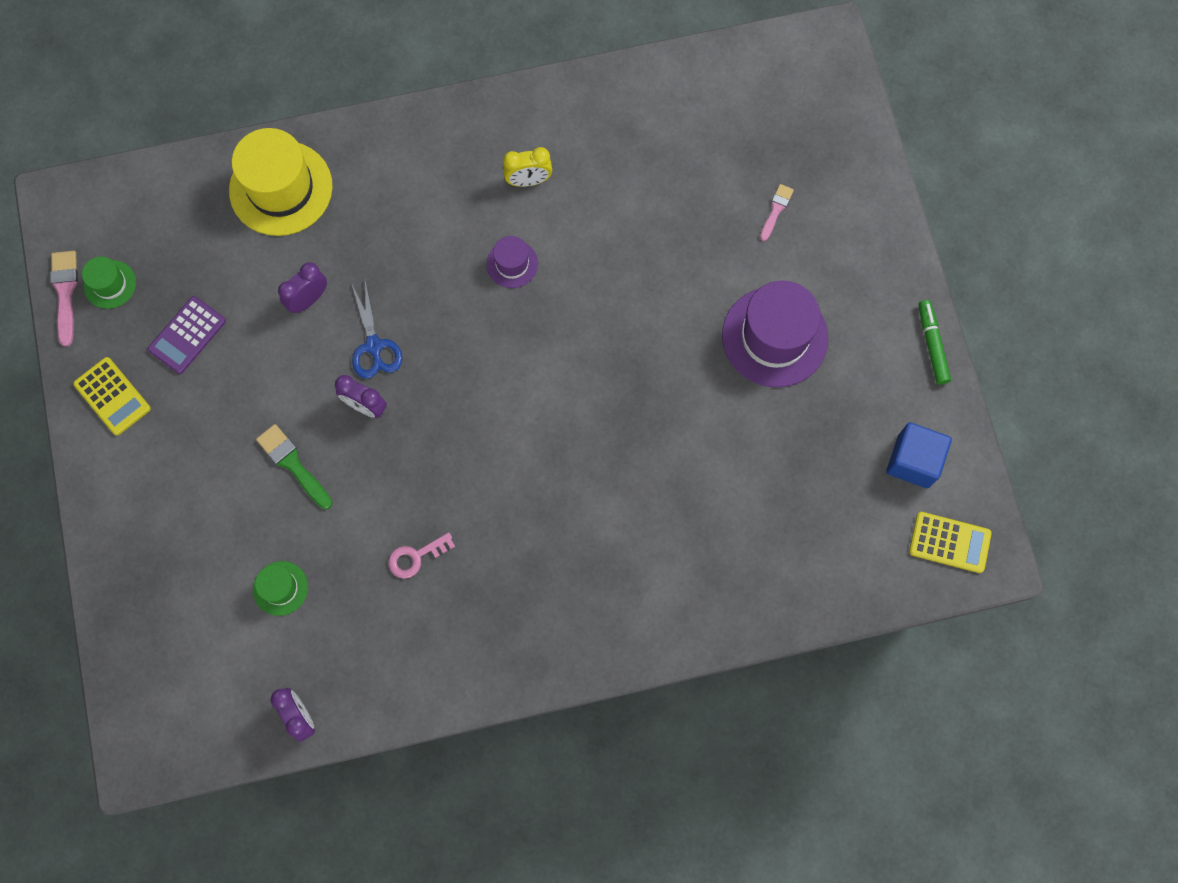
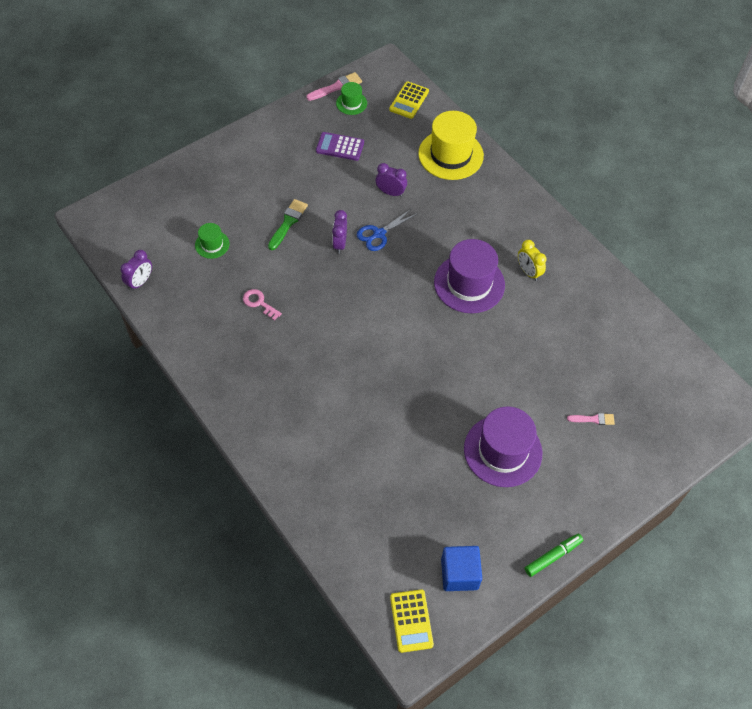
camera: 65 degrees right, 15 degrees down
(112, 396) = (288, 128): yellow calculator -> yellow calculator (409, 100)
(512, 264) = (469, 283): purple hat -> purple hat, size x2.03

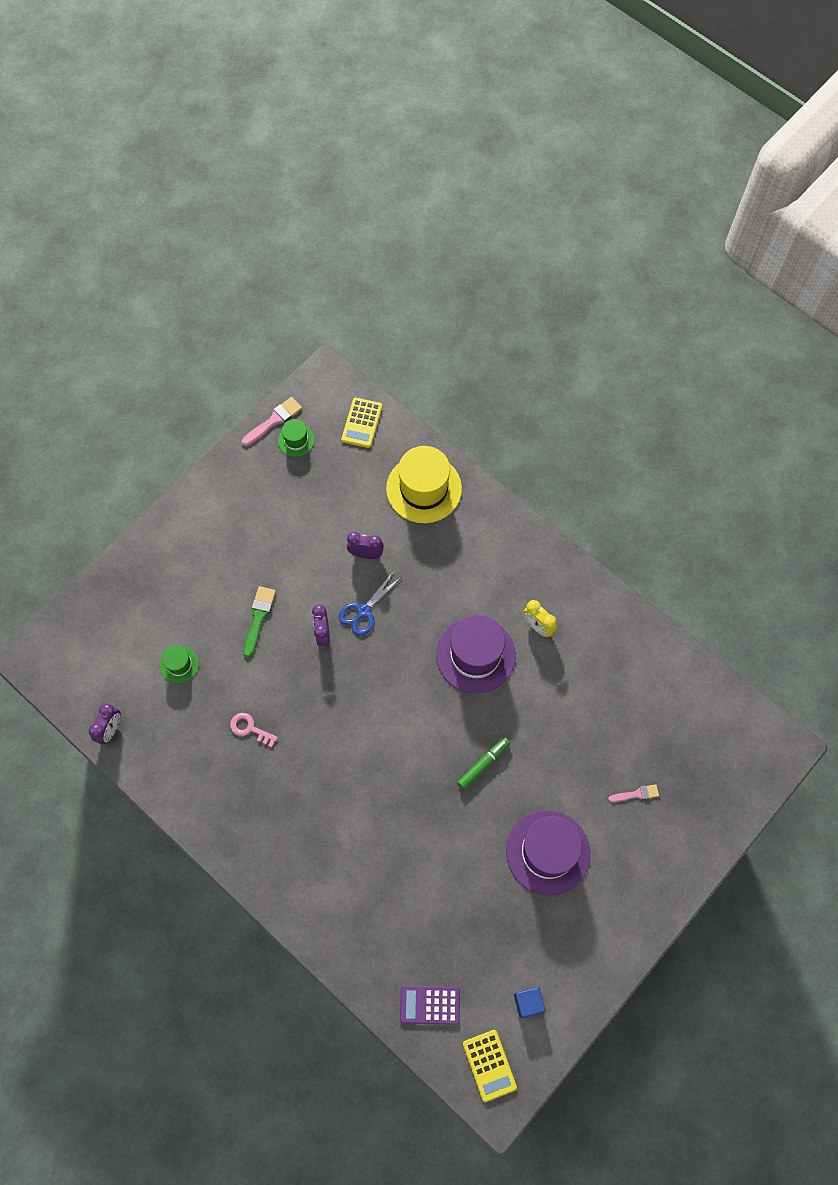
camera: 10 degrees left, 10 degrees up
(340, 147) = (295, 503): purple calculator -> purple calculator (430, 1005)
(459, 574) = (528, 1003): blue cube -> blue cube, size x0.67
(553, 556) = (619, 962): green marker -> green marker (483, 764)

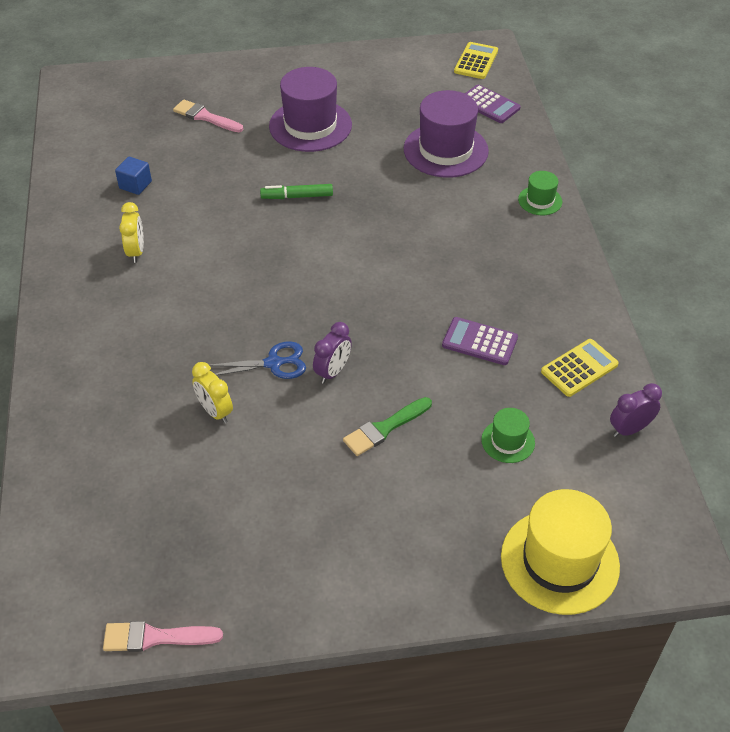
camera: 140 degrees left, 20 degrees down
(249, 728) = (479, 342): pink key -> purple calculator
(296, 440) = (156, 590): green hat -> green hat (540, 200)
(362, 423) = (63, 551): yellow calculator -> yellow calculator (579, 368)
(366, 554) = (215, 411): purple clock -> yellow clock
(424, 488) = (87, 431): yellow hat -> yellow hat (559, 561)
(475, 655) = (213, 266): purple hat -> purple hat (445, 150)
(528, 1003) = (416, 71): blue cube -> blue cube (135, 185)
(636, 794) = (205, 117): pink brush -> pink brush, size x1.55

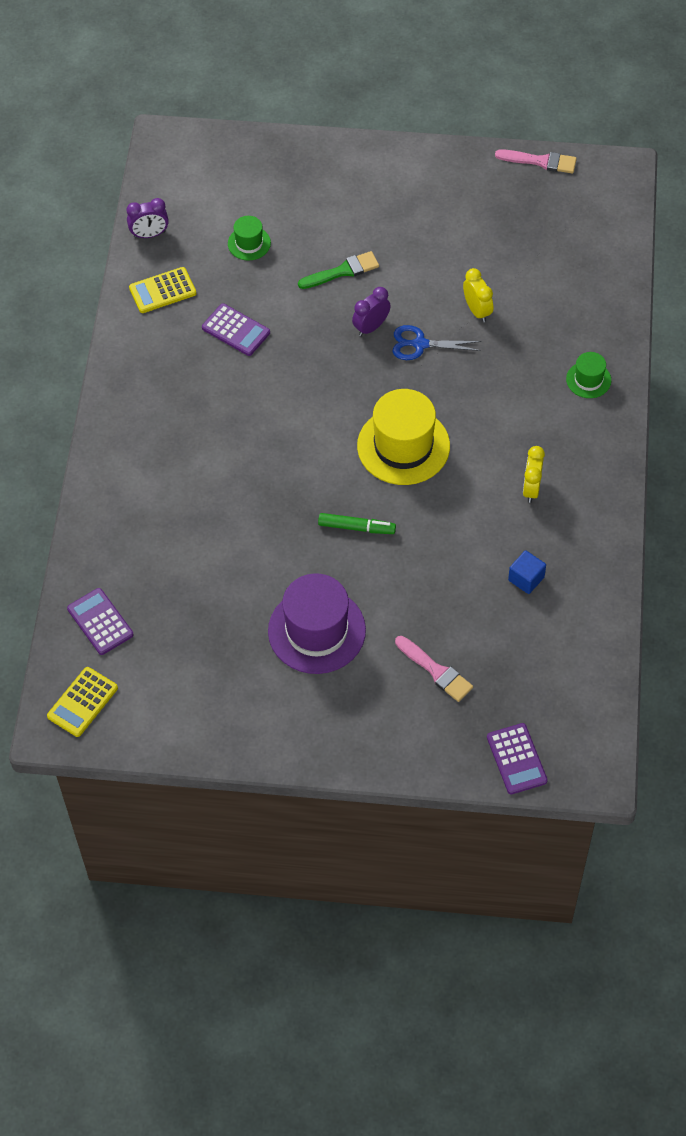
camera: 165 degrees left, 10 degrees up
(133, 79) = (516, 759): none -> purple calculator
(445, 150) = (178, 561): purple hat -> none
(540, 200) = (109, 472): green hat -> green hat (588, 380)
(559, 561) = (249, 156): yellow hat -> yellow hat (403, 446)

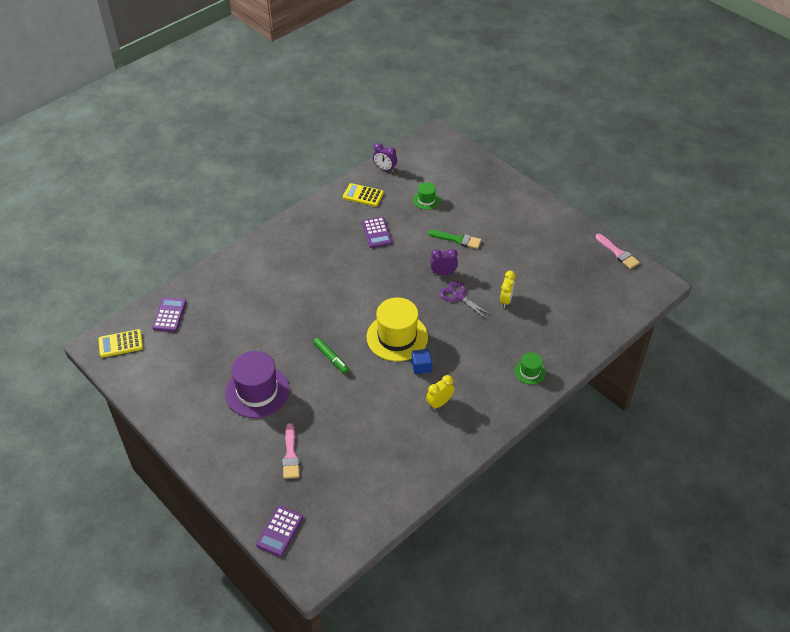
camera: 40 degrees right, 10 degrees down
(420, 344) = (459, 296): blue scissors -> purple scissors
(526, 579) = (387, 445): blue cube -> blue cube (421, 366)

